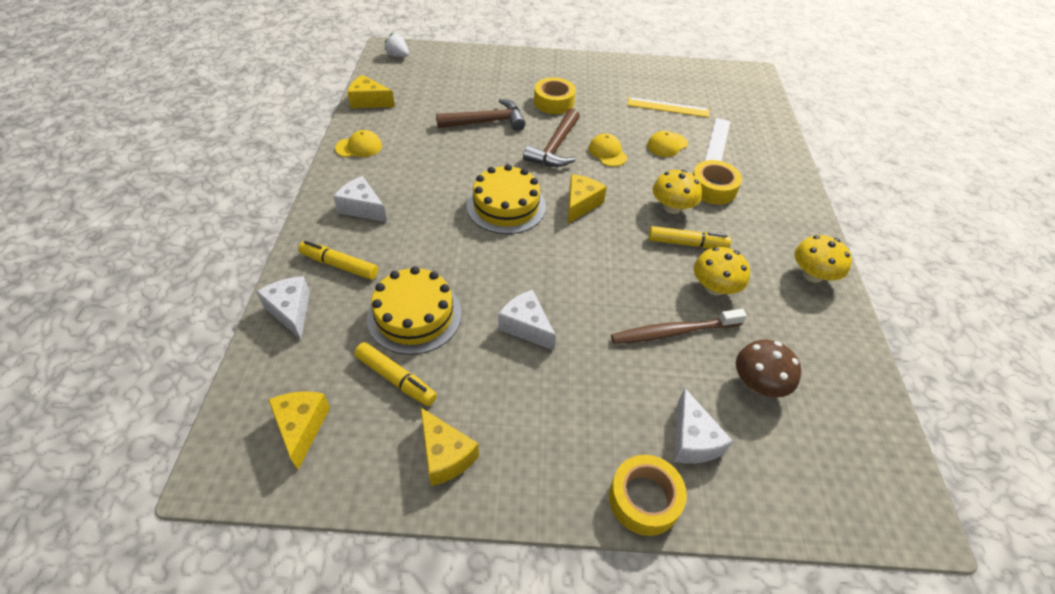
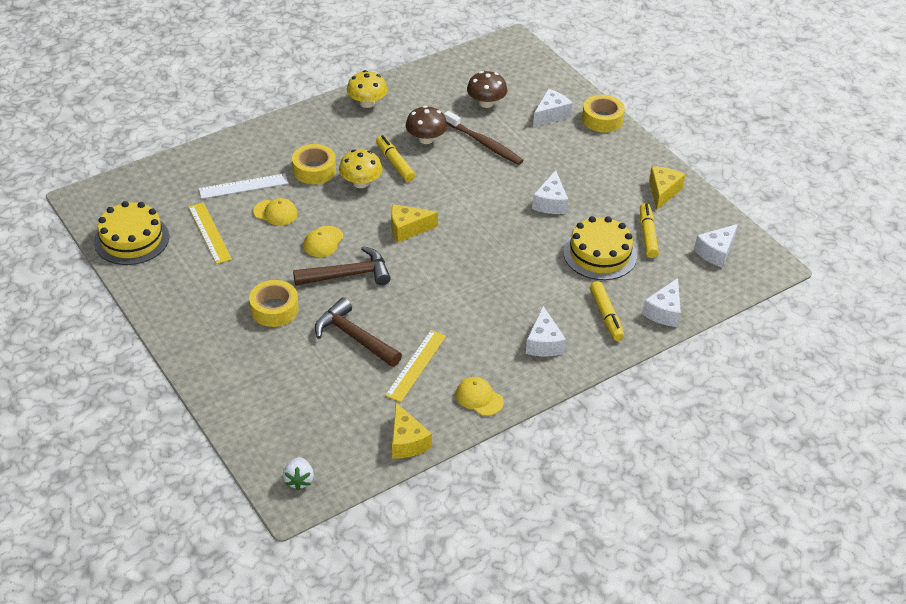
camera: 125 degrees left, 5 degrees down
(301, 427) = (716, 252): yellow cheese -> white cheese
(425, 135) = (416, 365): none -> yellow ruler
(506, 206) = (453, 266): yellow cake -> yellow cake (131, 239)
(714, 287) = (426, 139): yellow mushroom -> brown mushroom

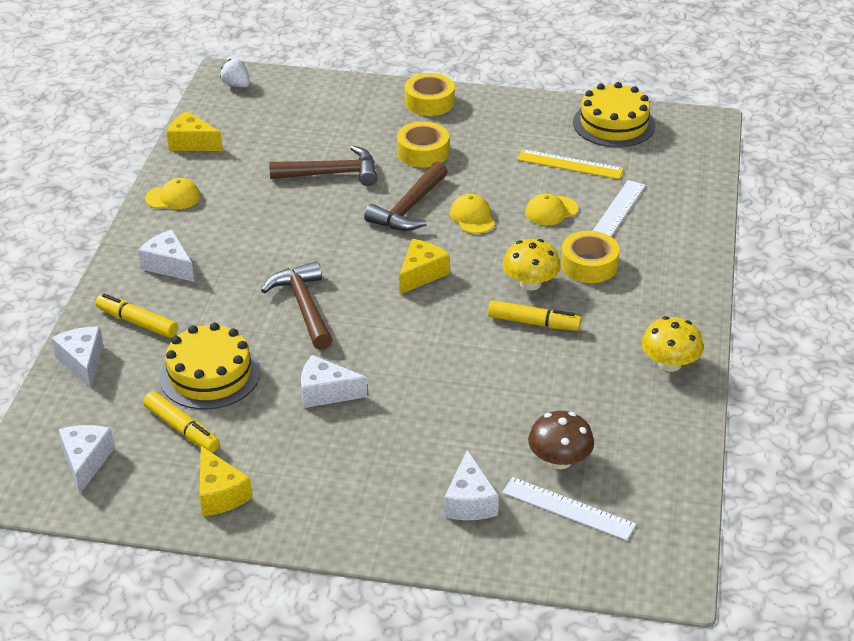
camera: 135 degrees right, 5 degrees down
(416, 365) = (254, 187): yellow ruler -> none
(426, 139) = (548, 369): brown mushroom -> none
(484, 143) = (485, 408): brown toothbrush -> none
(499, 257) = (304, 306): none -> brown hammer
(512, 85) = (568, 508): none -> white ruler
(550, 203) = (326, 392): white cheese -> white cheese turned 45 degrees counterclockwise
(602, 119) = (404, 543): yellow tape -> yellow tape (429, 102)

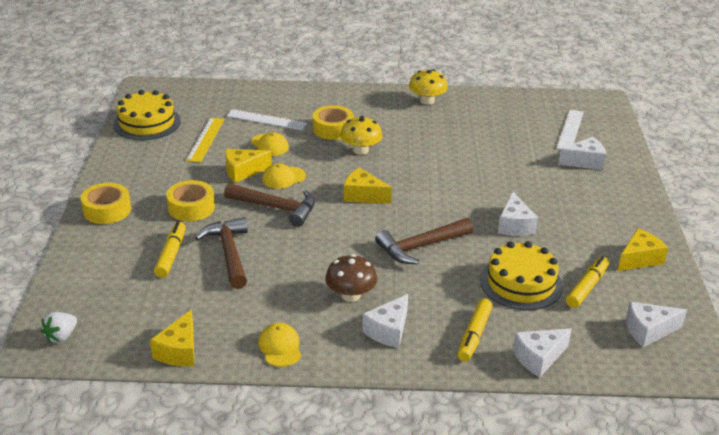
camera: 100 degrees left, 5 degrees down
(491, 188) = (243, 171): none -> yellow cheese
(533, 323) = (404, 147): yellow marker -> yellow marker (171, 255)
(559, 460) = (532, 134): brown mushroom -> brown mushroom (350, 295)

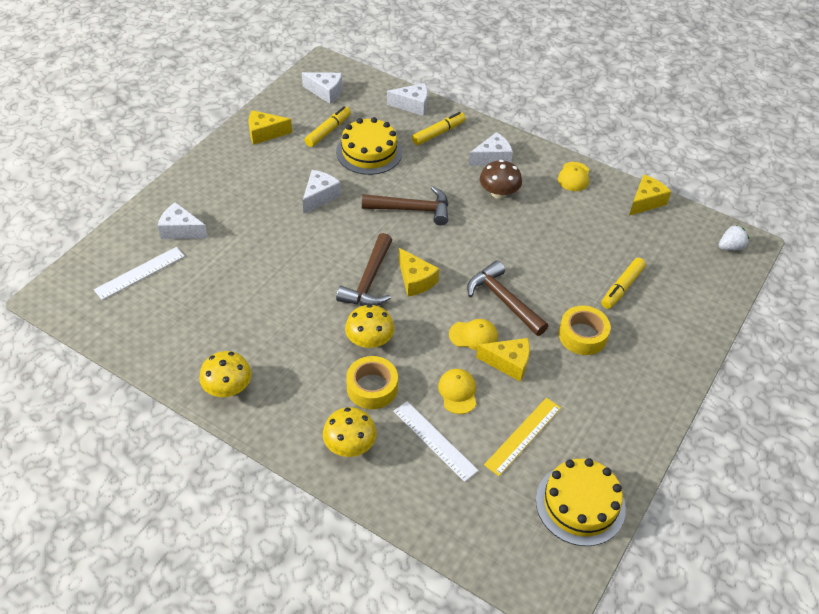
camera: 150 degrees left, 15 degrees up
(107, 210) = (666, 368): yellow tape -> none
(229, 253) = (571, 269): brown hammer -> brown hammer (369, 281)
(320, 102) = (350, 445): none -> yellow mushroom
(586, 287) = (328, 131): yellow marker -> yellow marker turned 150 degrees clockwise

